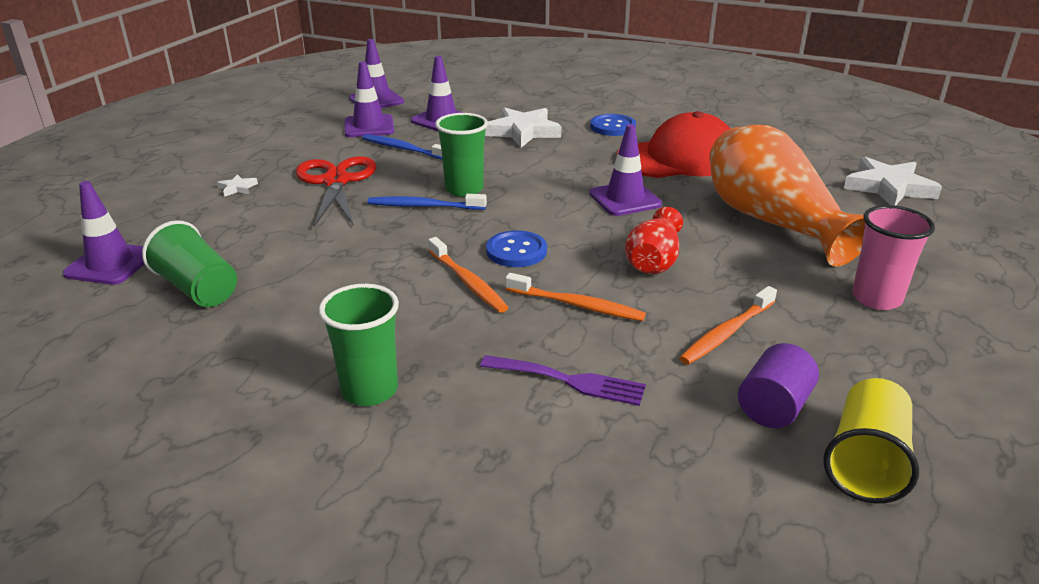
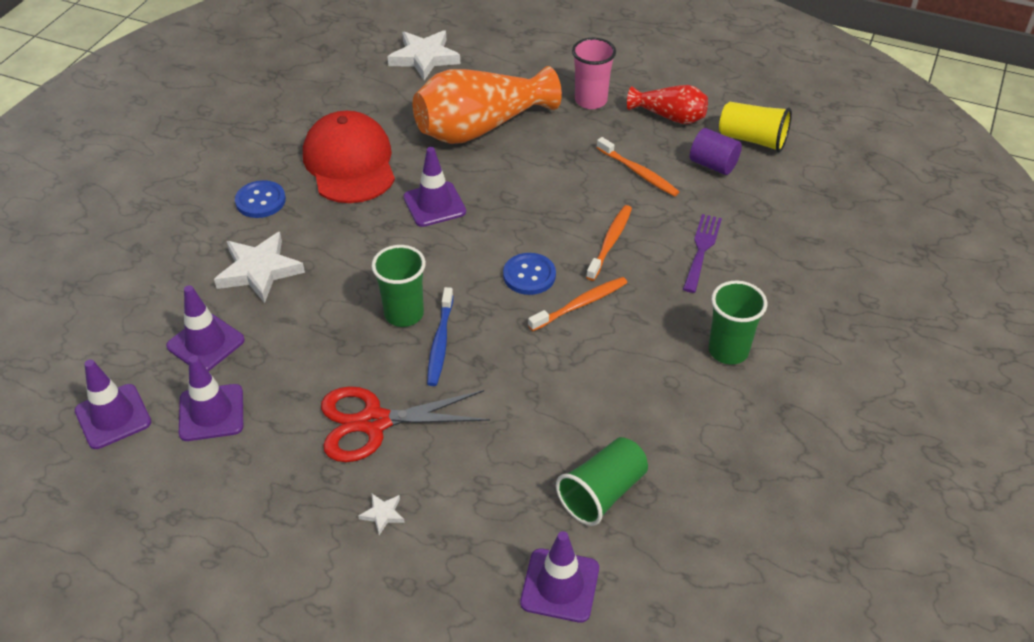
camera: 90 degrees left, 15 degrees up
(404, 149) = (291, 371): blue toothbrush -> none
(654, 260) = (543, 197): red vase -> red vase (669, 116)

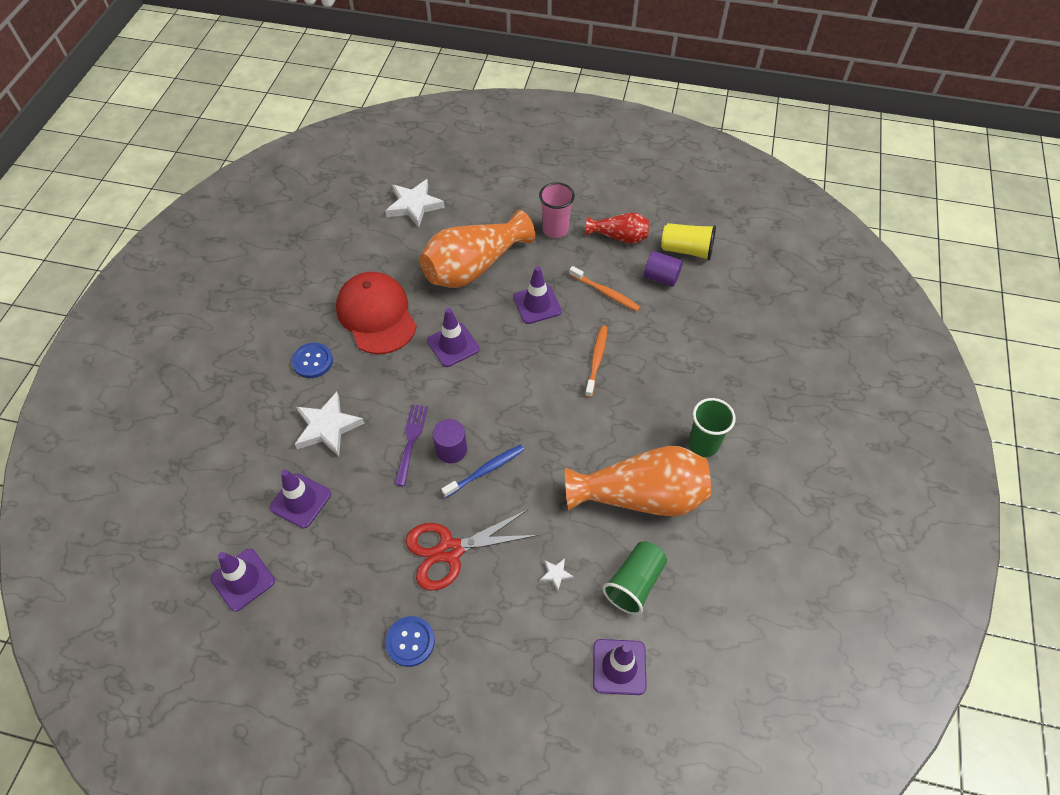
camera: 10 degrees left, 10 degrees up
(211, 413) = (321, 563): purple traffic cone -> purple traffic cone (537, 304)
(382, 514) = (474, 630): white star -> white star (556, 574)
(404, 314) = (451, 450): green cup -> purple cylinder
(440, 342) = (485, 470): blue toothbrush -> blue toothbrush turned 120 degrees counterclockwise
(529, 275) = (541, 399): blue button -> blue button (410, 642)
(580, 304) = (585, 420): orange toothbrush -> none
(633, 397) = (641, 496): none -> orange vase
(701, 249) = (667, 356): purple fork -> purple fork (411, 440)

